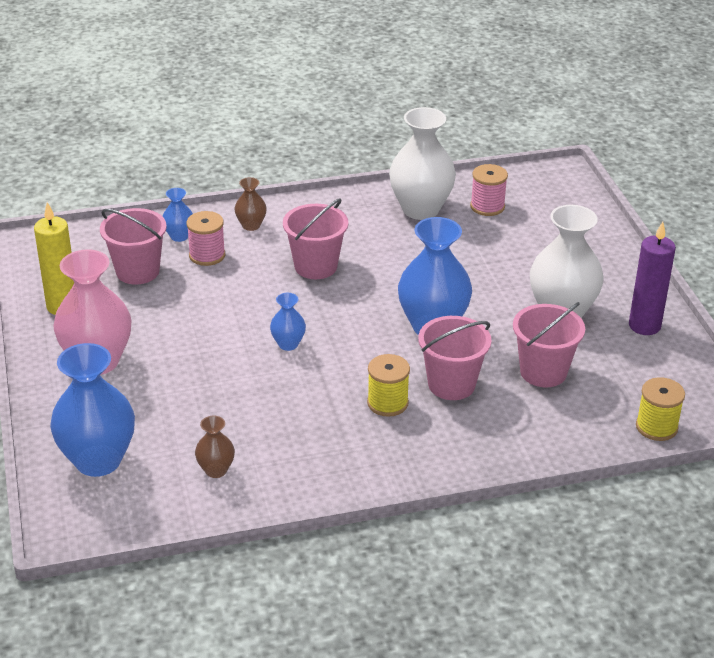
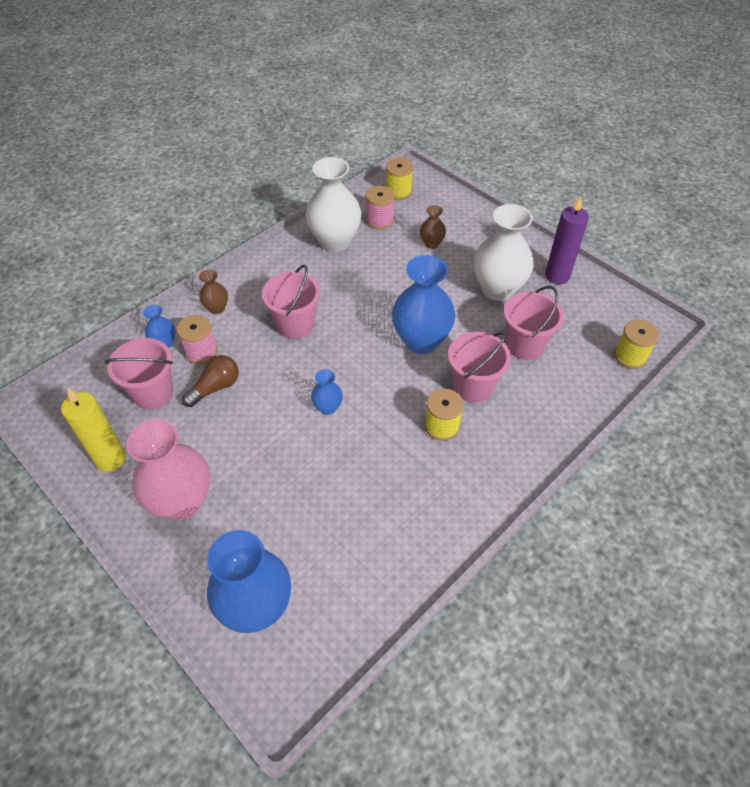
camera: 30 degrees left, 15 degrees up
(197, 288) = (215, 387): none -> brown light bulb
(216, 470) = (361, 561): brown vase -> brown vase (431, 244)
(533, 187) = (398, 192): none -> yellow spool

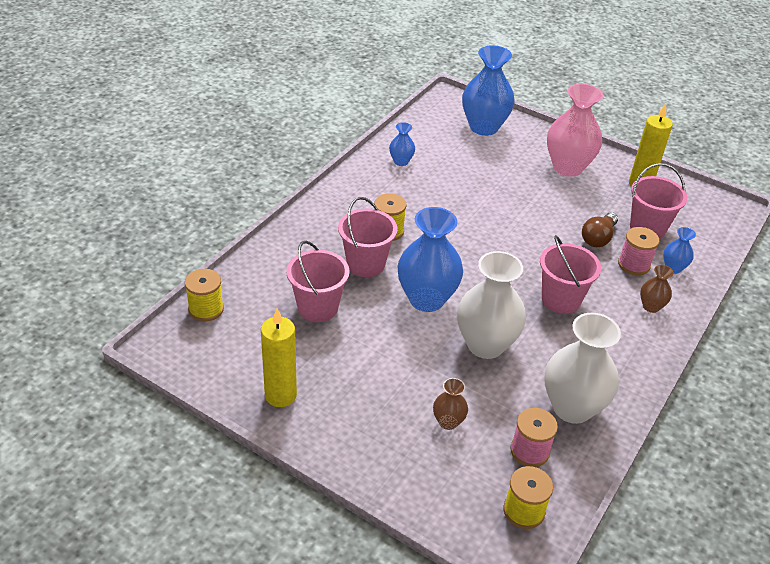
camera: 165 degrees right, 10 degrees down
(327, 407) = (492, 234): blue vase -> blue vase (401, 161)
(498, 289) = (353, 367): white vase -> white vase (485, 345)
(557, 276) = (280, 395): purple candle -> yellow candle

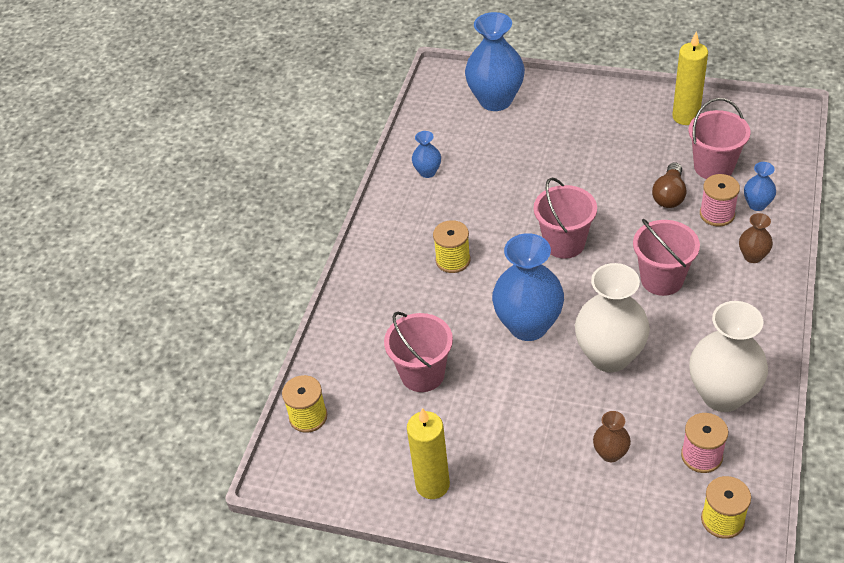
camera: 10 degrees left, 5 degrees up
(365, 264) = (448, 307): pink bucket -> pink bucket (564, 243)
(567, 167) = (603, 121): pink vase -> none

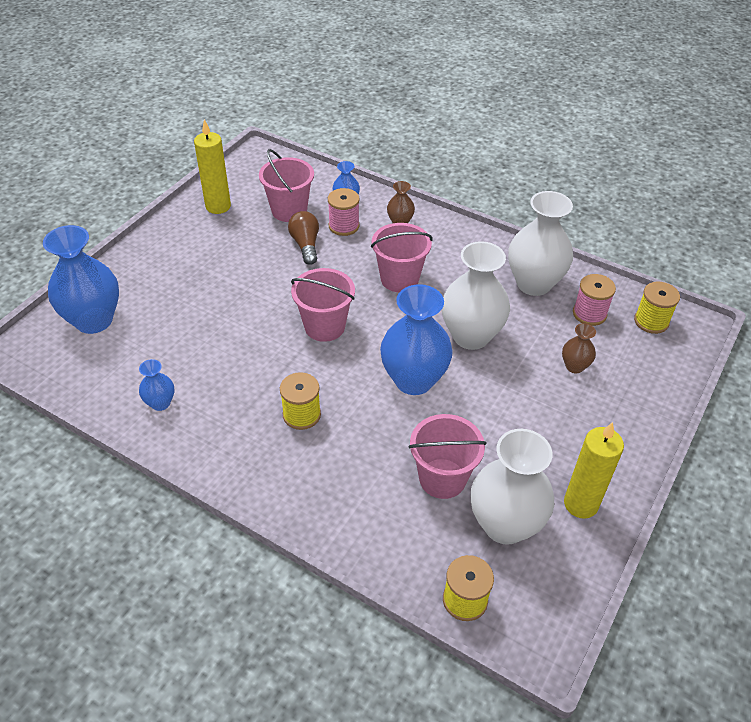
camera: 80 degrees left, 0 degrees up
(389, 430) = (505, 524): none -> white vase
(669, 195) = (305, 245): brown light bulb -> brown light bulb turned 135 degrees counterclockwise

